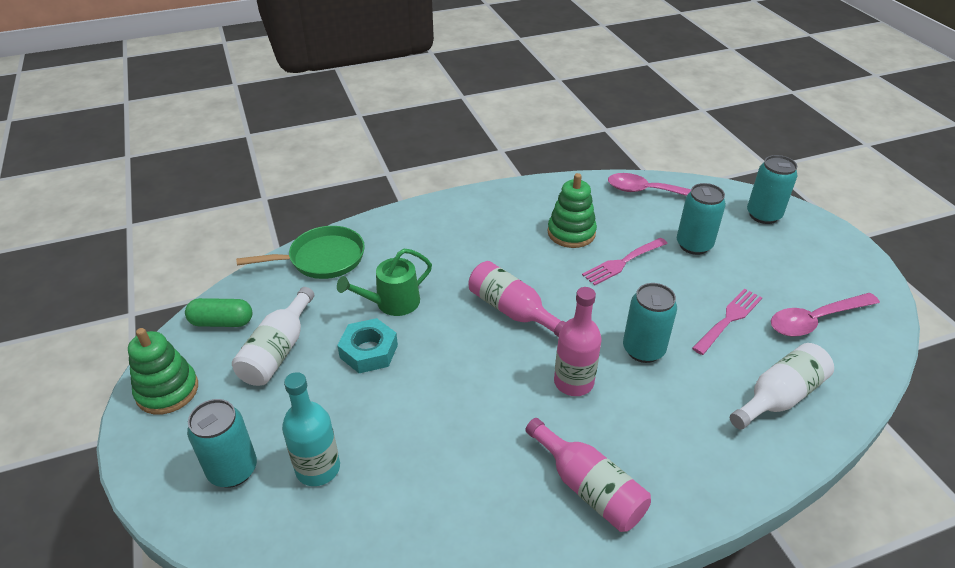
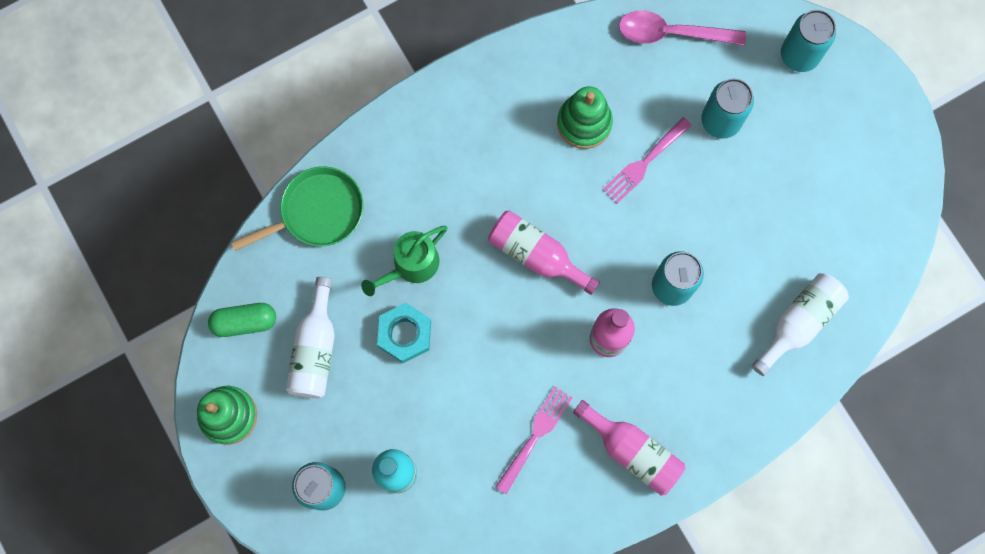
camera: 10 degrees left, 35 degrees up
(729, 319) = (755, 230): pink fork -> pink fork (535, 436)
(815, 320) = (841, 216): pink spoon -> none

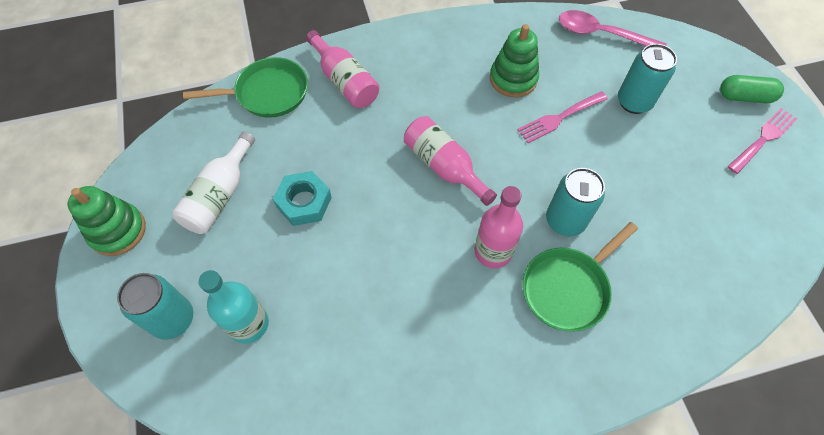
camera: 15 degrees right, 15 degrees down
(245, 322) = (169, 159): green capsule -> green capsule (744, 97)
(411, 265) = (330, 149): green watering can -> none
(535, 436) = (397, 324): pink fork -> pink fork (763, 139)
(632, 451) = (492, 365): pink bottle -> pink bottle (345, 81)
(687, 357) = (568, 288): none -> green pan
(798, 323) = (688, 283): white bottle -> none
(799, 55) = (711, 70): turquoise can -> none

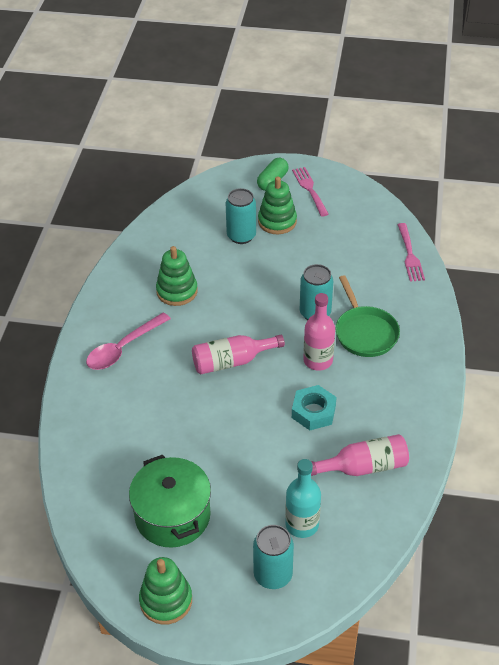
camera: 65 degrees left, 15 degrees down
(220, 195) = (172, 516): white bottle -> green pot
(267, 93) = (84, 454): green pan -> none
(304, 202) = (213, 459): turquoise nut -> turquoise nut (313, 412)
(345, 81) = (107, 396): pink bottle -> pink bottle (363, 467)
(559, 118) = (229, 280): pink fork -> pink fork (410, 255)
(601, 34) = (169, 225): pink spoon -> pink spoon (123, 348)
(683, 127) = (277, 221): none -> green stacking toy

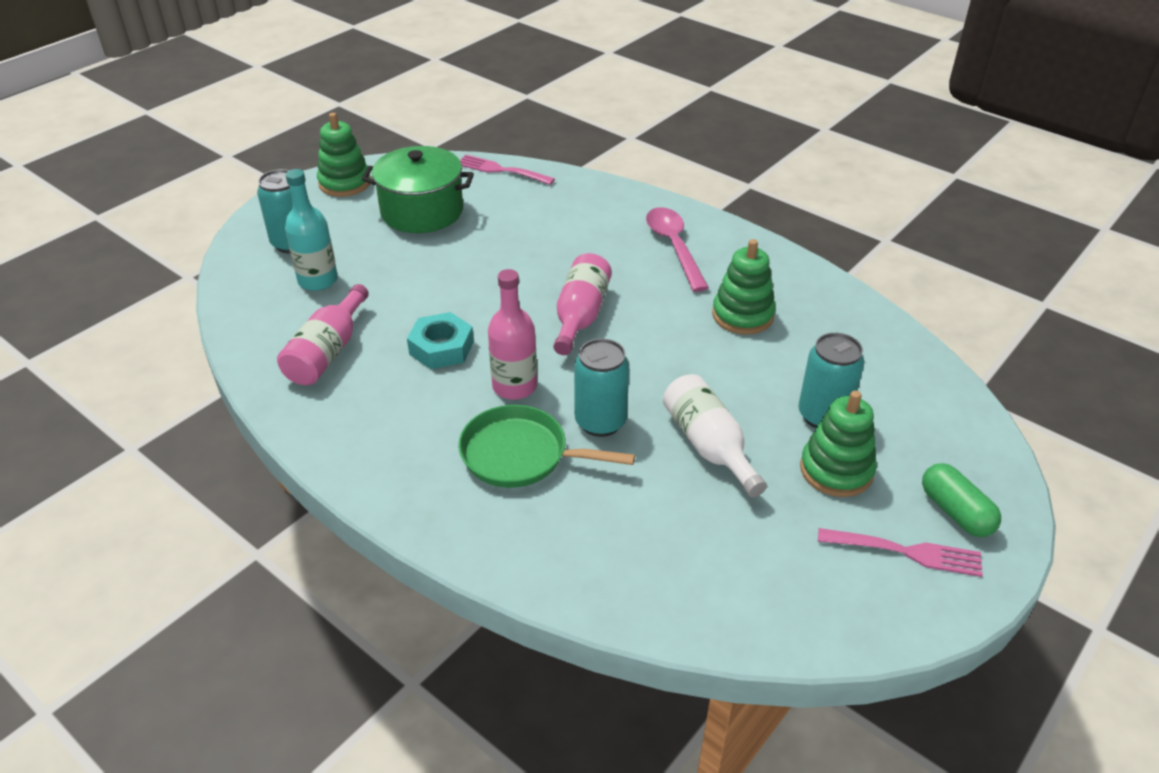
camera: 120 degrees right, 5 degrees down
(297, 267) = (709, 446): none -> white bottle
(410, 255) = (640, 602): pink fork -> pink fork (501, 170)

